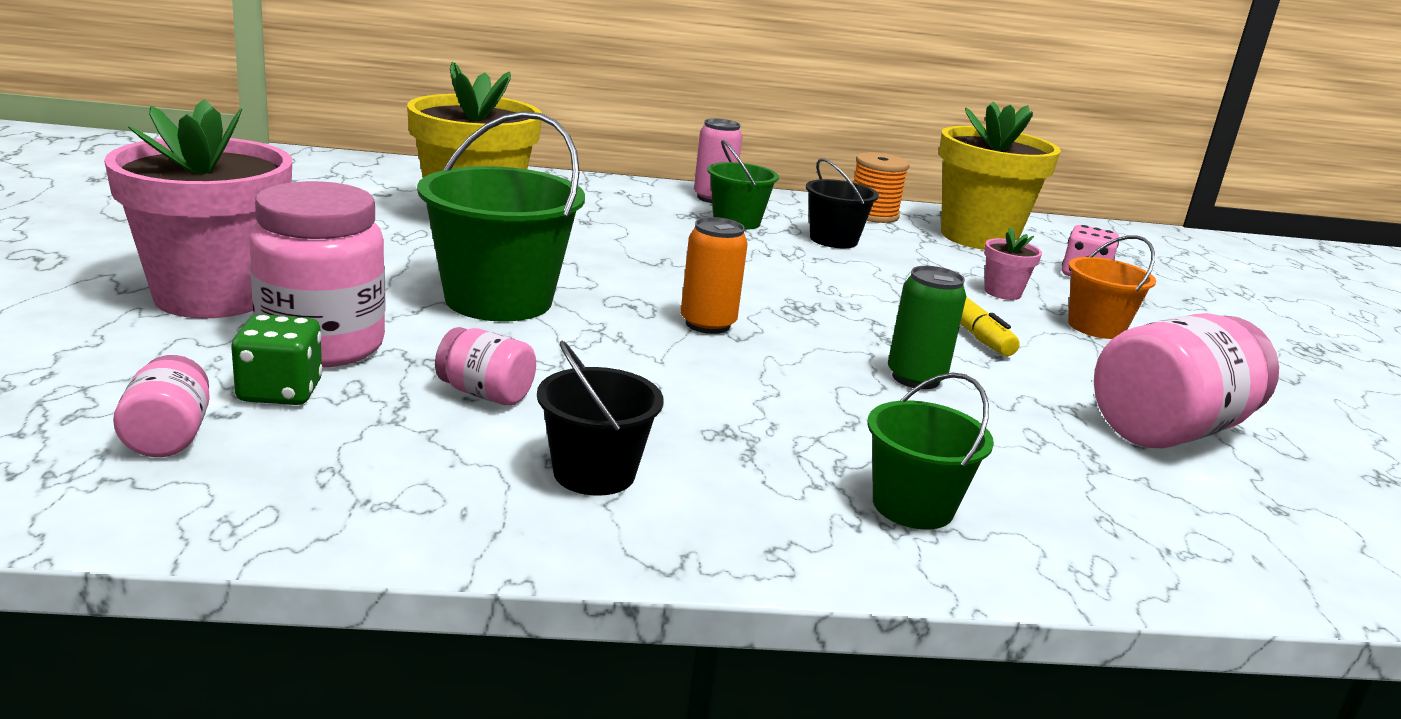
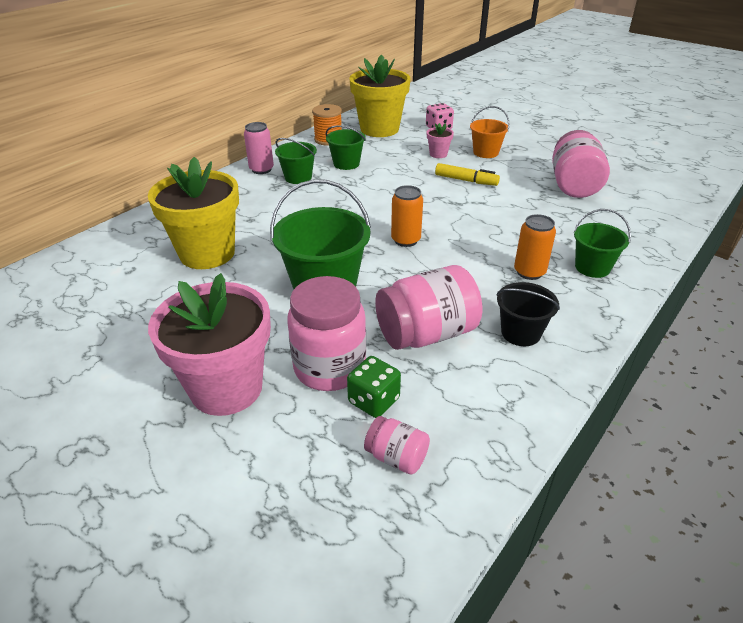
camera: 45 degrees left, 15 degrees up
(485, 394) = (426, 334): pink jar -> pink jar, size x1.98
(789, 444) = (529, 272): none -> orange can
(833, 240) = (346, 164): black bucket -> green bucket
(915, 378) = (496, 215): green can -> none

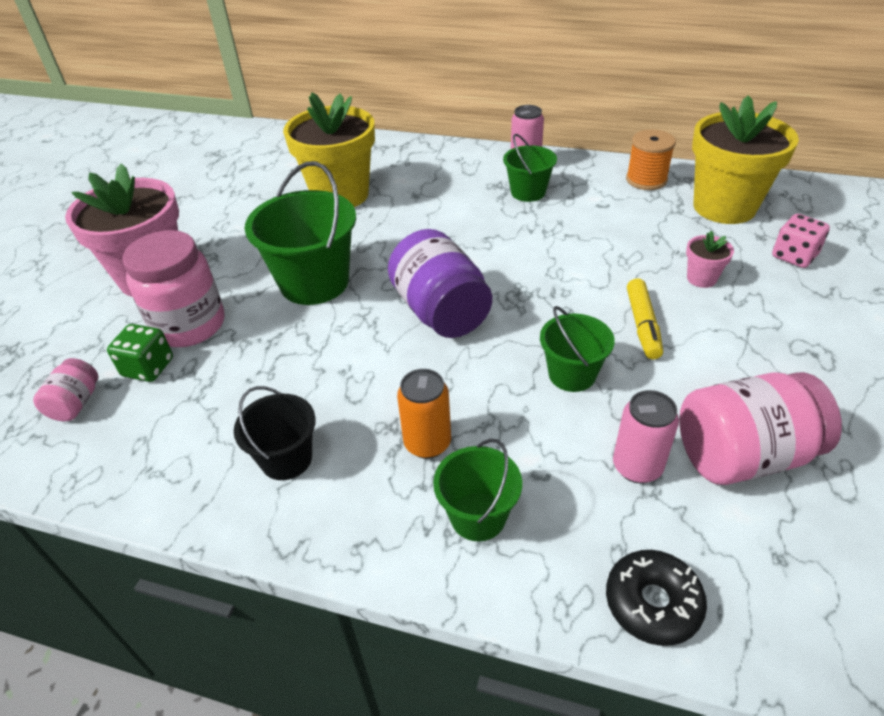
camera: 70 degrees right, 5 degrees up
(346, 164) = (594, 213): green bucket -> green bucket (572, 374)
(405, 240) = (441, 311): orange can -> purple jar
(426, 334) = (260, 377): pink jar -> none
(485, 152) = (760, 324): orange bucket -> none
(572, 212) = (637, 467): none -> pink can
(656, 232) = (652, 603): none -> black donut

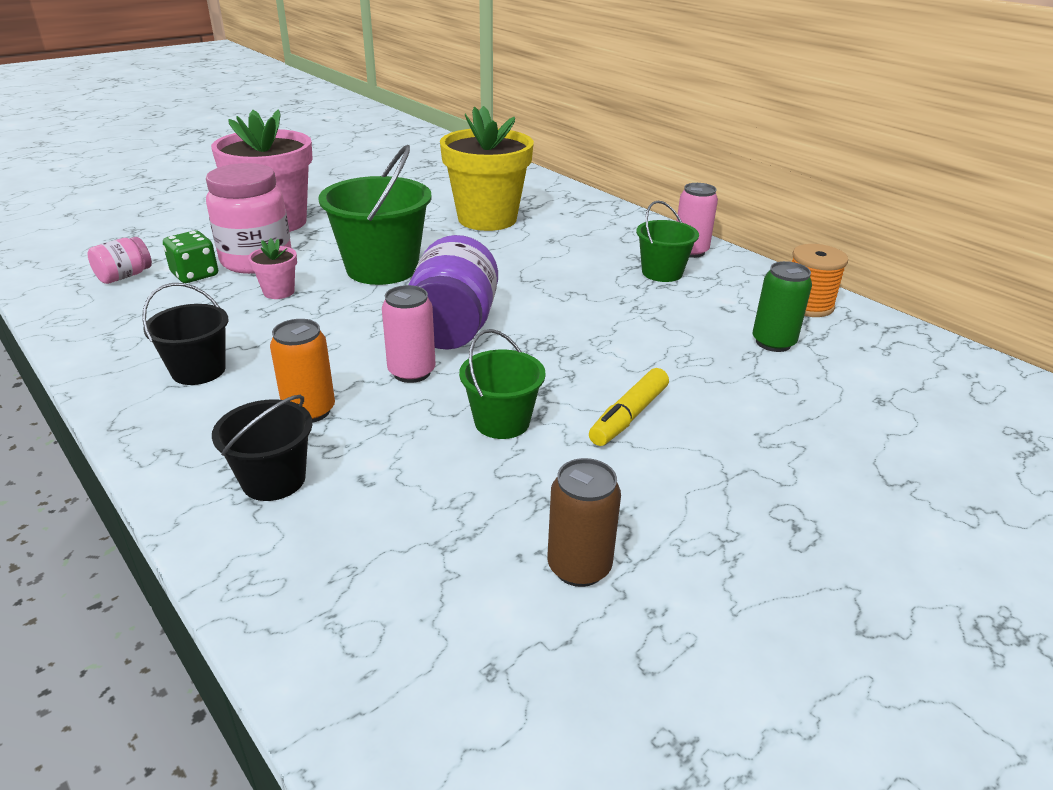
camera: 30 degrees right, 10 degrees down
(478, 516) = (273, 480): green bucket -> black bucket
(637, 467) = (459, 519): pink can -> pink can (411, 372)
(652, 603) = (319, 626): black donut -> none
(659, 221) = (773, 342): none -> green can
(701, 278) = (751, 406): pink flower pot -> pink flower pot (279, 292)
(724, 207) = (870, 359): yellow flower pot -> none
(742, 455) = (579, 567): pink jar -> brown can
(794, 256) = (899, 433): pink dice -> none

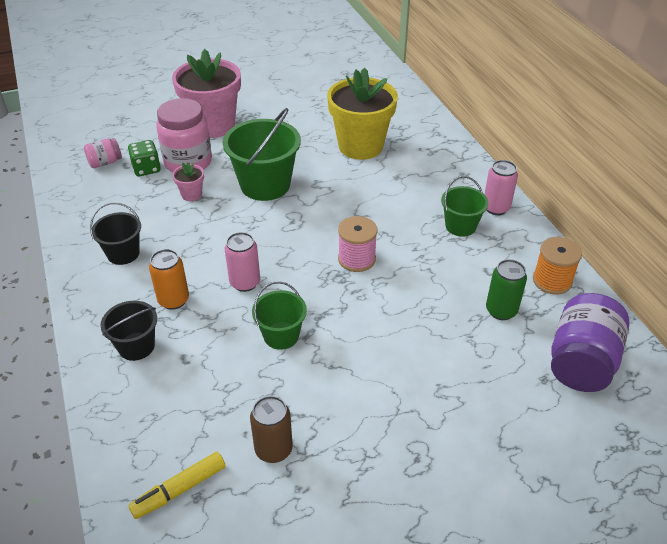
camera: 20 degrees right, 10 degrees up
(453, 327) = (287, 250): purple jar -> purple jar (581, 362)
(554, 322) = (356, 259): none -> pink spool
(628, 416) = (362, 350): yellow marker -> yellow marker (179, 490)

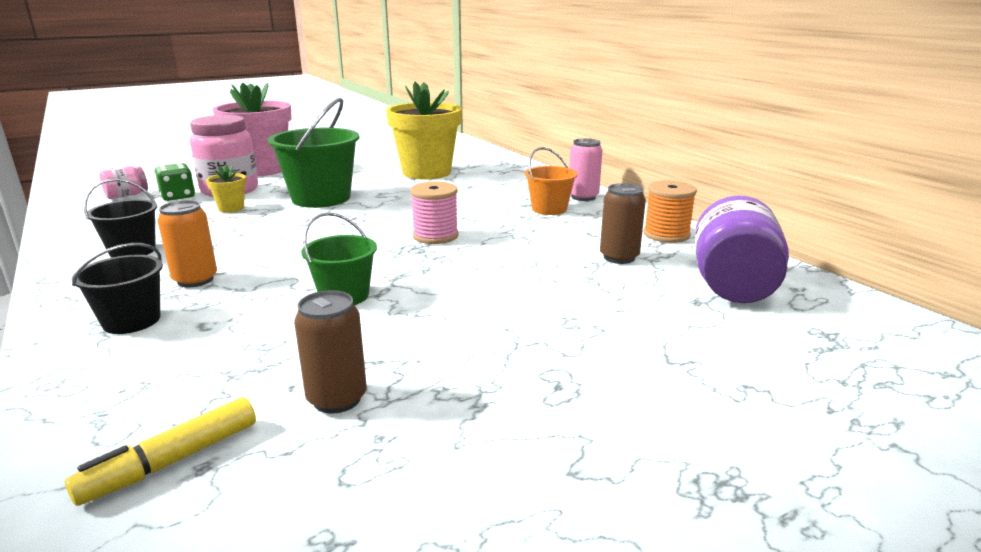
camera: 10 degrees left, 20 degrees down
(191, 194) = (231, 208): pink flower pot -> yellow flower pot
(245, 283) = (295, 260): pink can -> none
(460, 226) = (549, 209): green bucket -> orange bucket
(501, 310) = (619, 257): green can -> brown can

